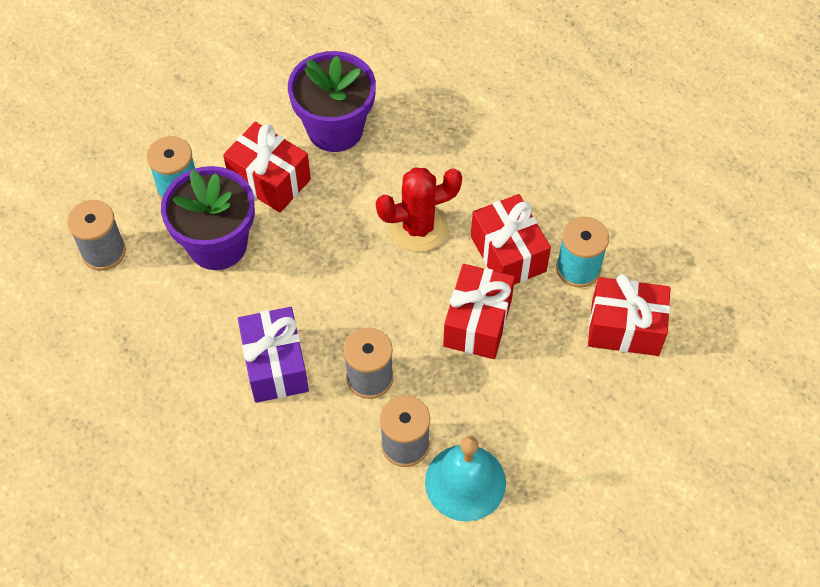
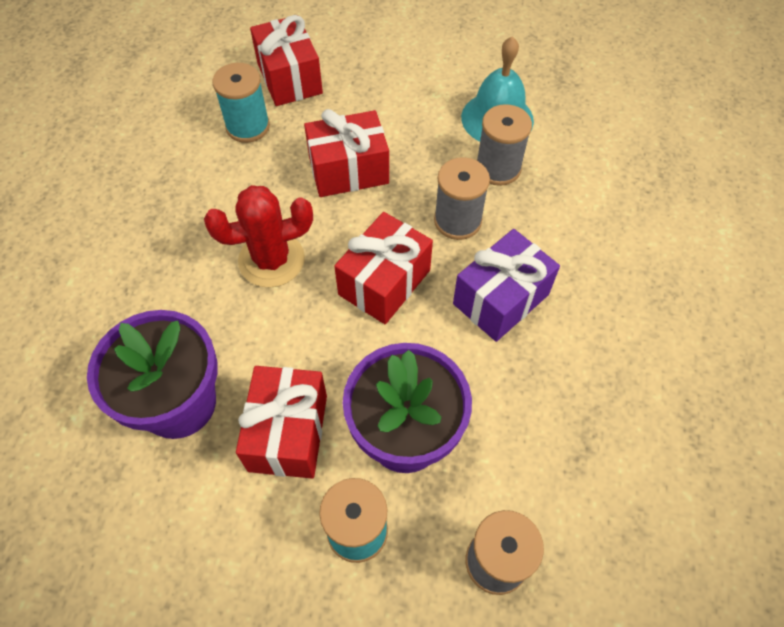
camera: 120 degrees left, 0 degrees up
(418, 227) = (271, 260): red cactus -> red cactus turned 60 degrees counterclockwise
(508, 254) = (261, 179): red gift -> red gift (384, 282)

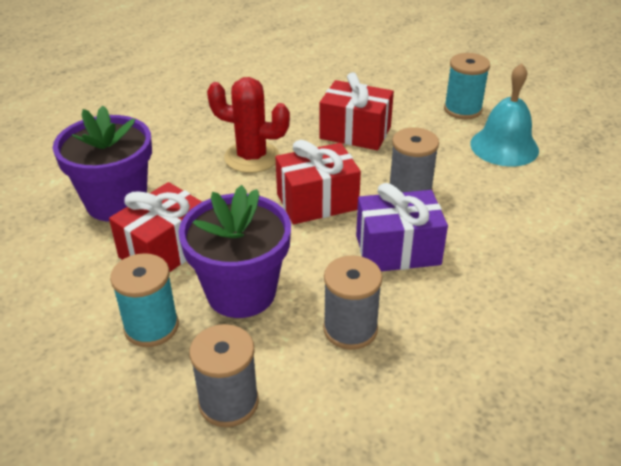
camera: 35 degrees right, 20 degrees down
(248, 126) = (309, 86): turquoise spool -> turquoise spool (462, 110)
(289, 78) = (363, 72): red gift -> none
(498, 168) = (475, 174): grey spool -> grey spool (350, 329)

